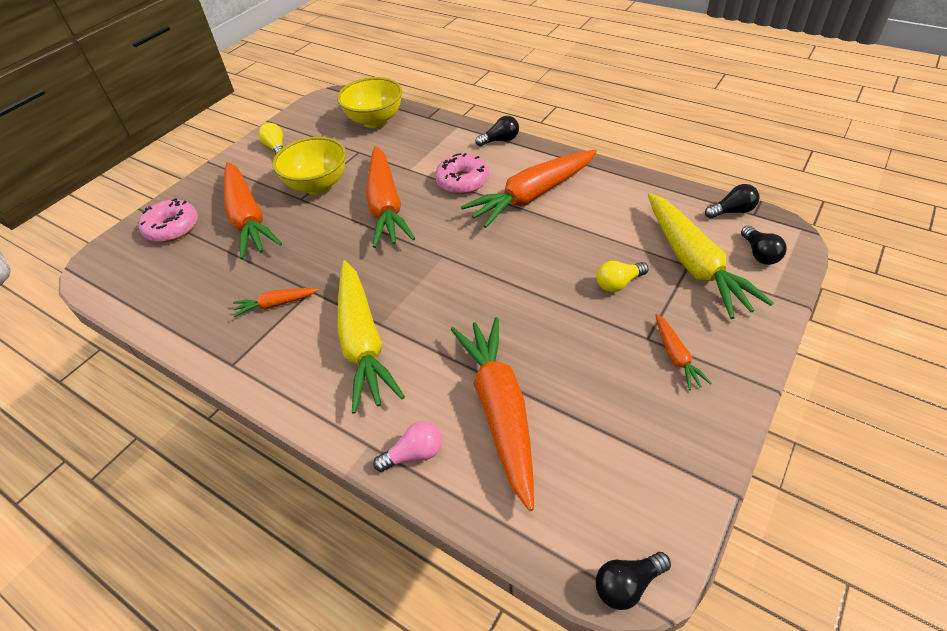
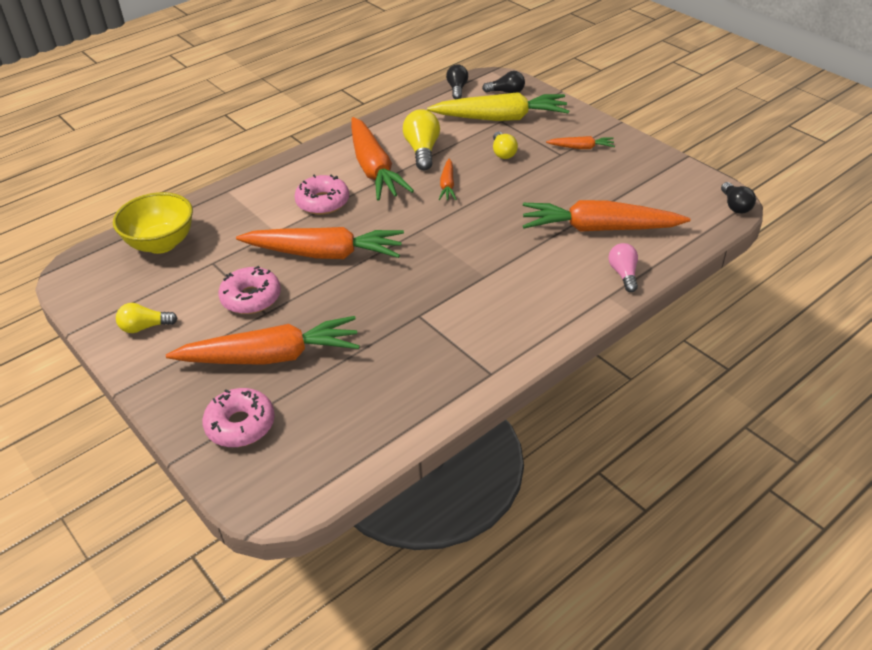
camera: 75 degrees left, 5 degrees down
(276, 304) = (425, 340): orange carrot -> orange carrot (447, 185)
(317, 185) = (251, 298): yellow bowl -> pink donut
(363, 343) = (502, 288): yellow carrot -> none
(500, 140) = (276, 170): black light bulb -> none
(584, 219) = (422, 151): none -> yellow light bulb

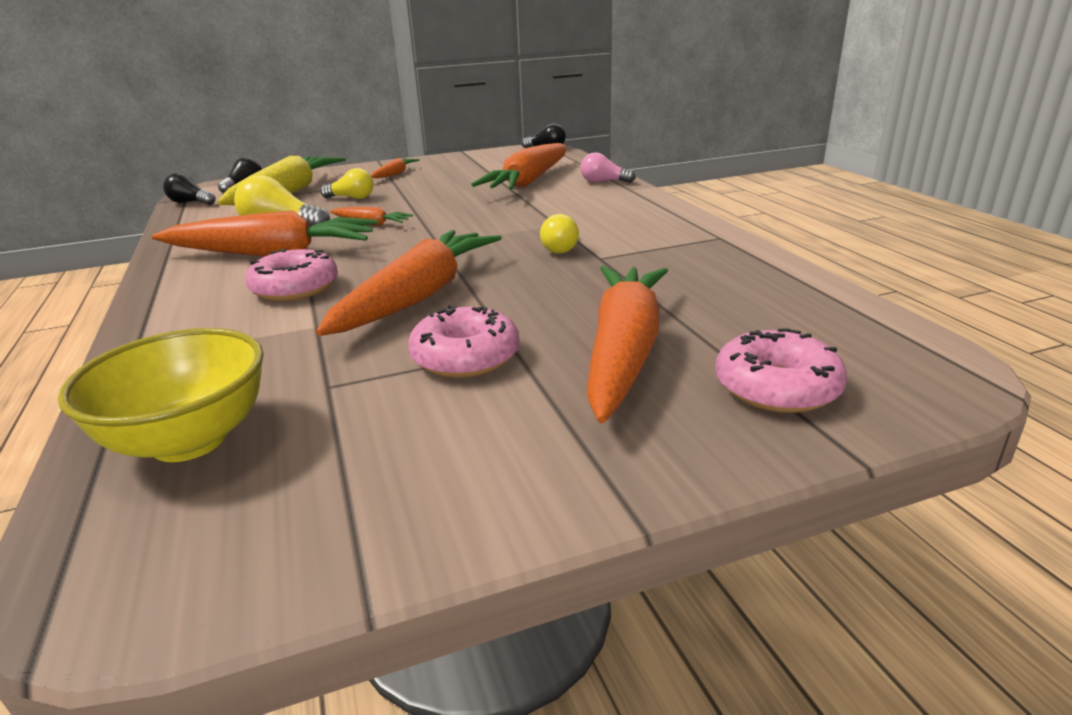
camera: 70 degrees left, 15 degrees down
(145, 327) = (450, 476): yellow light bulb -> yellow light bulb (561, 248)

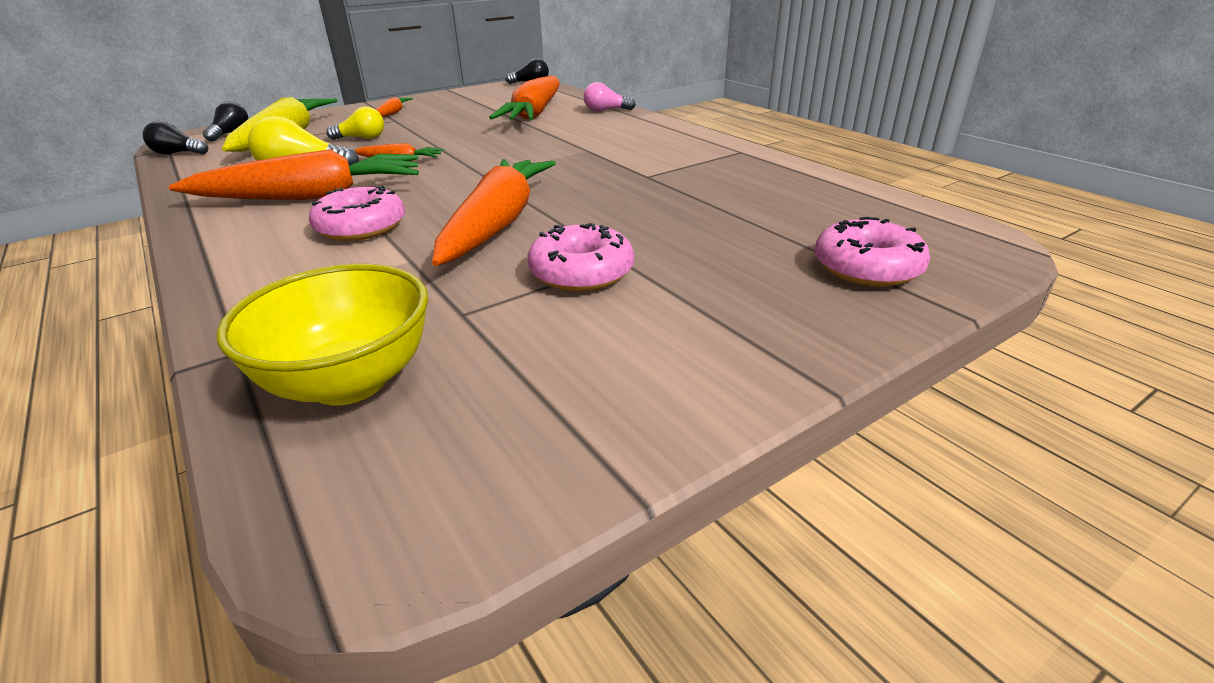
camera: 15 degrees left, 5 degrees up
(561, 248) = (605, 170): yellow light bulb -> none
(624, 351) = (722, 252): orange carrot -> none

